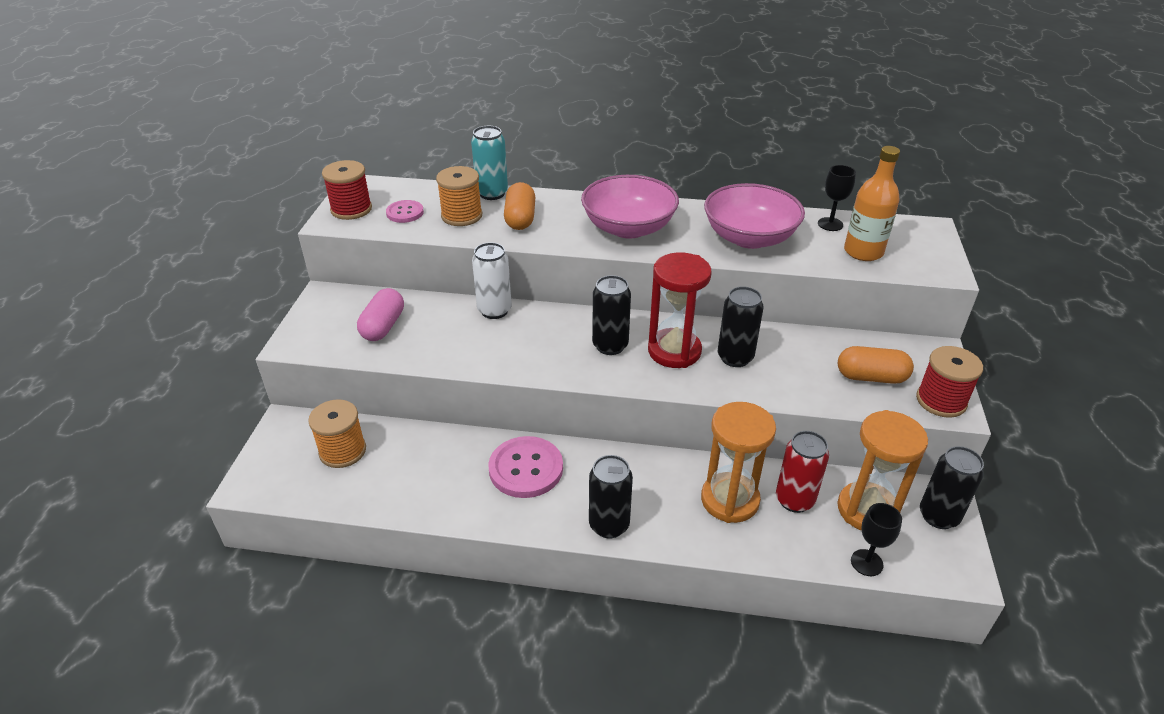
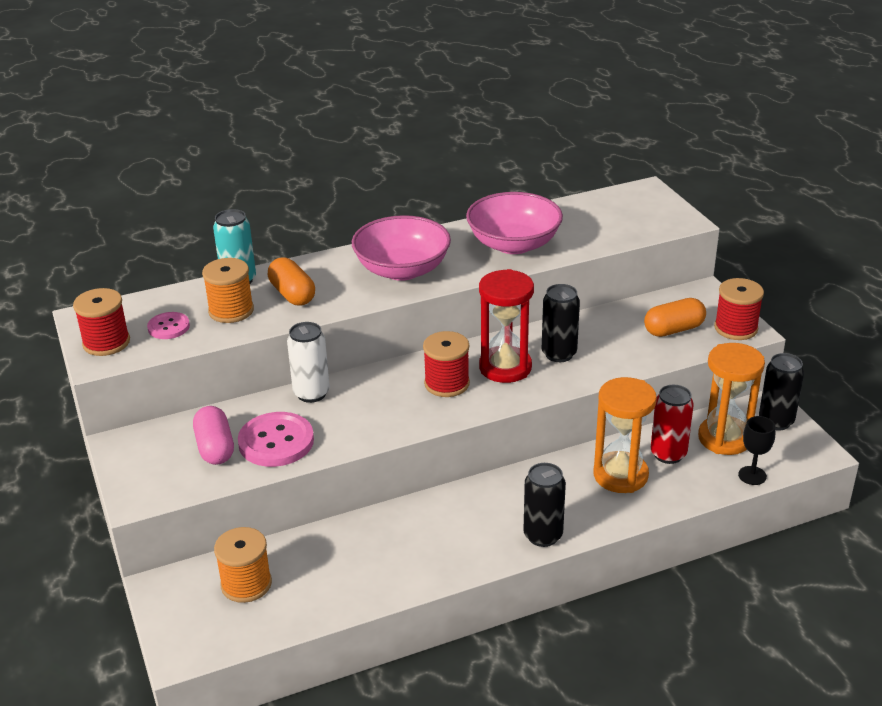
camera: 30 degrees left, 5 degrees down
(526, 469) = (434, 524): pink button -> pink button (276, 442)
(610, 346) = (447, 384): black can -> red spool
(830, 224) = (568, 211): black goblet -> none
(863, 252) = (613, 226): orange bottle -> none

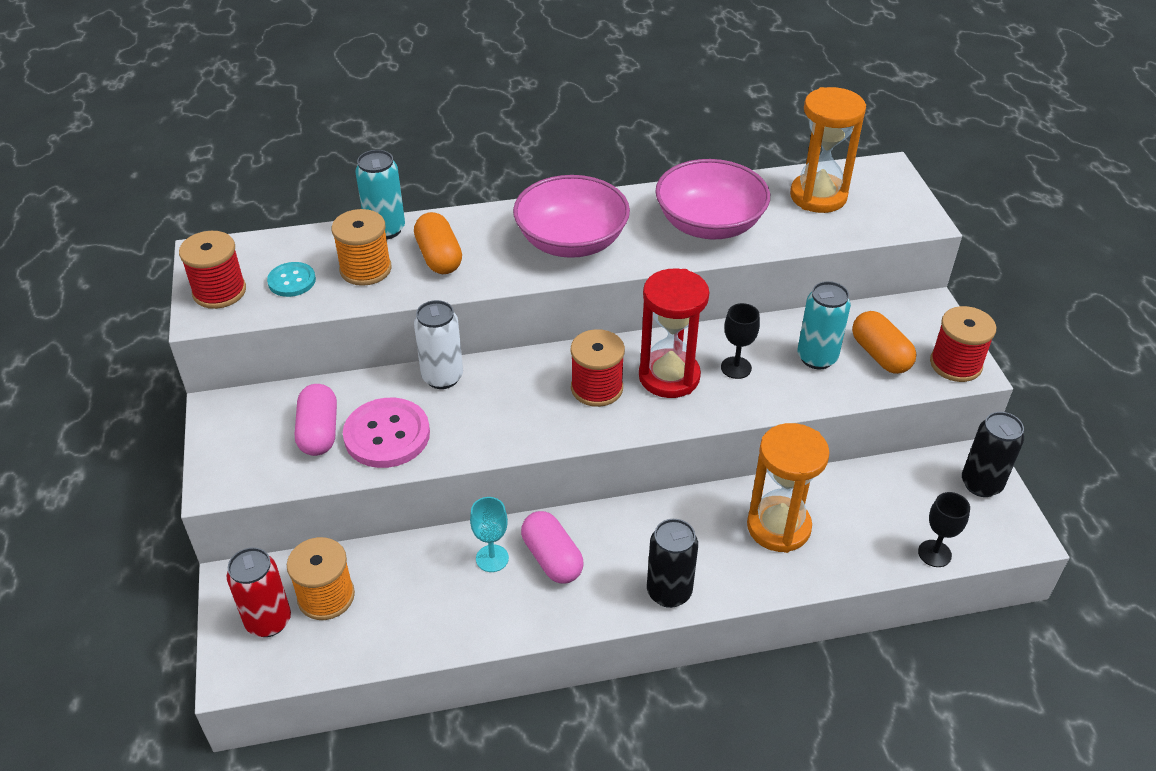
camera: 10 degrees right, 10 degrees up
(168, 327) = (292, 281): pink button -> turquoise button
(384, 534) = (492, 558): none -> turquoise goblet
(436, 526) = (552, 558): none -> pink capsule
(559, 354) = (736, 368): black can -> black goblet
(623, 338) = (817, 358): none -> turquoise can
(668, 454) = (841, 507): red can -> red can (268, 621)
(673, 330) = (880, 355): orange capsule -> orange capsule turned 75 degrees clockwise
(724, 438) = (913, 497): orange hourglass -> orange hourglass (818, 196)

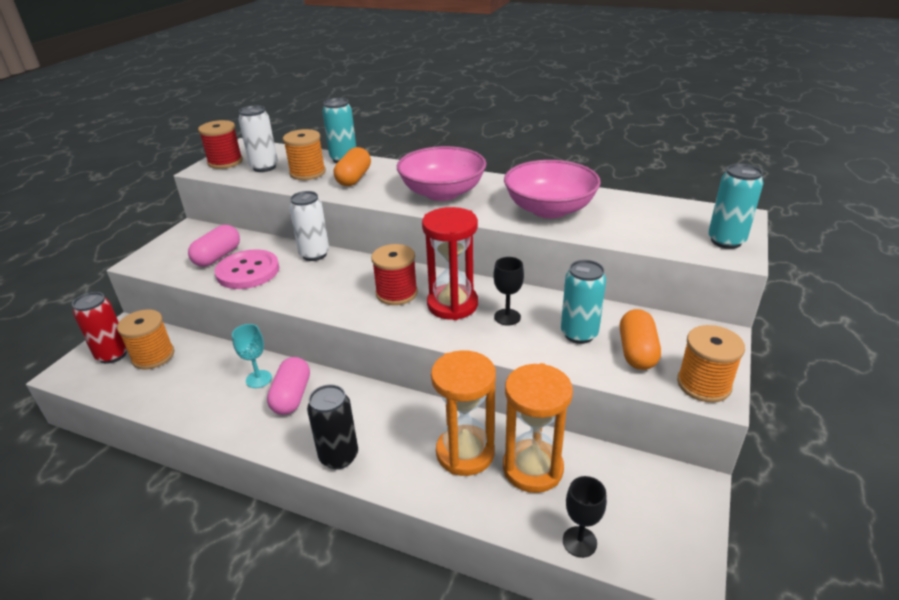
camera: 35 degrees right, 10 degrees down
(292, 281) = (264, 167): turquoise button -> white can
(818, 196) = (657, 216): orange hourglass -> orange hourglass (532, 468)
(901, 206) = (726, 241): none -> turquoise can
(955, 364) = (703, 384): red spool -> orange spool
(981, 484) = (680, 507): black can -> none

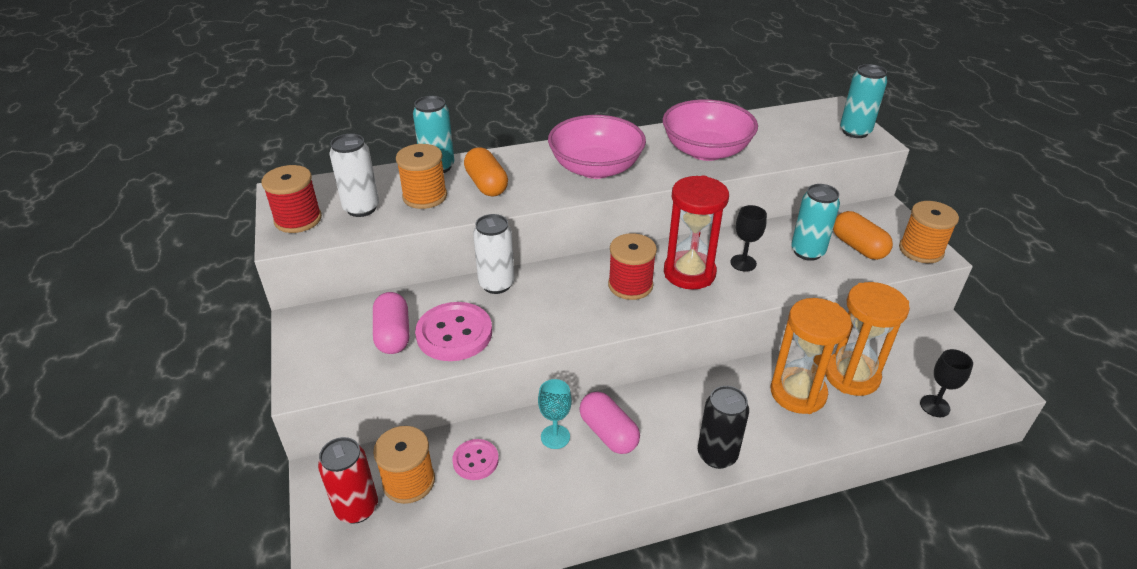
camera: 40 degrees left, 5 degrees up
(199, 365) = (475, 460): none -> pink button

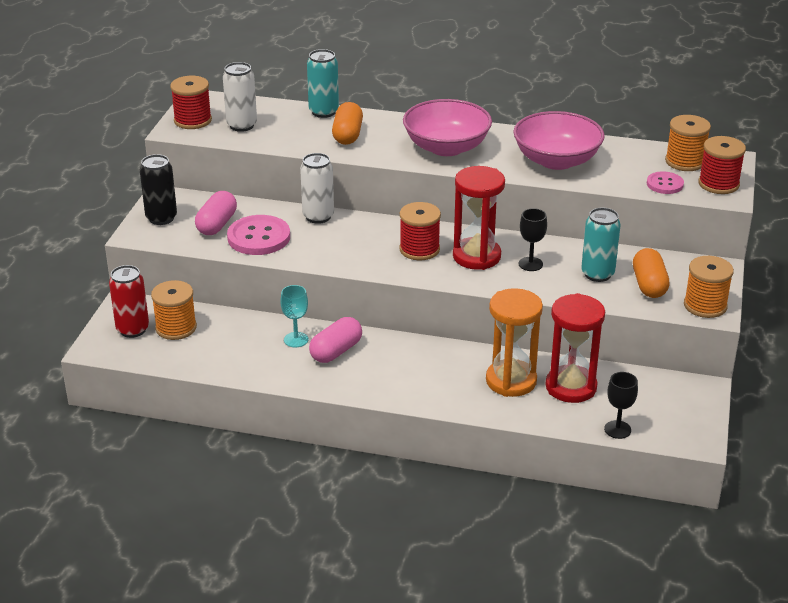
camera: 30 degrees right, 5 degrees down
(425, 196) = (294, 130): orange spool -> orange spool (685, 161)
(475, 460) = (229, 333): pink button -> pink button (665, 184)
(608, 433) = (336, 351): pink capsule -> pink capsule turned 45 degrees clockwise
(717, 455) = (402, 392): black can -> black can (161, 218)
(851, 376) = (571, 387): orange hourglass -> red hourglass
(855, 132) = (718, 184): turquoise can -> red spool

